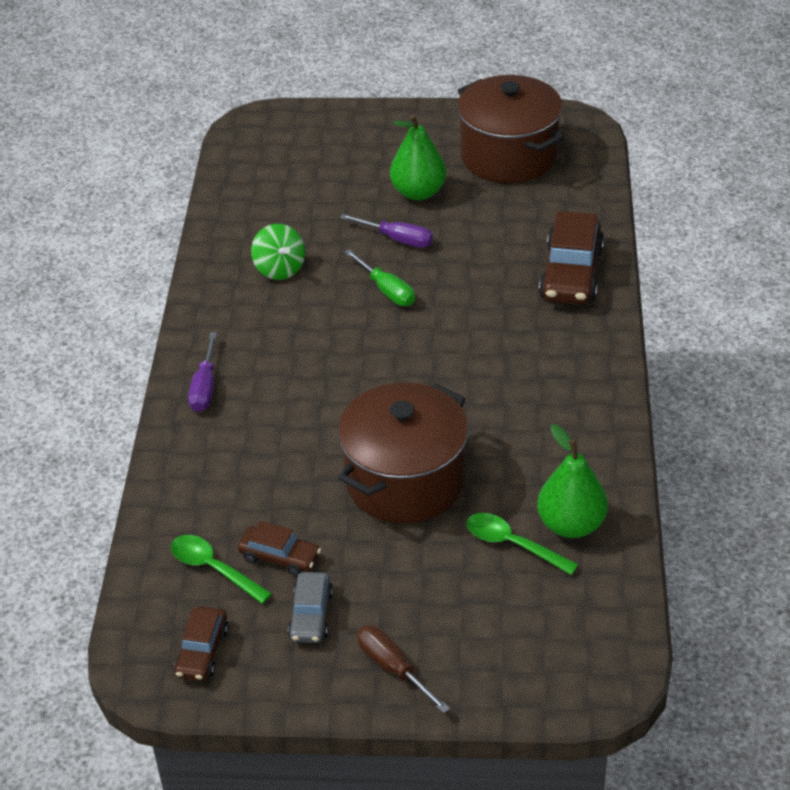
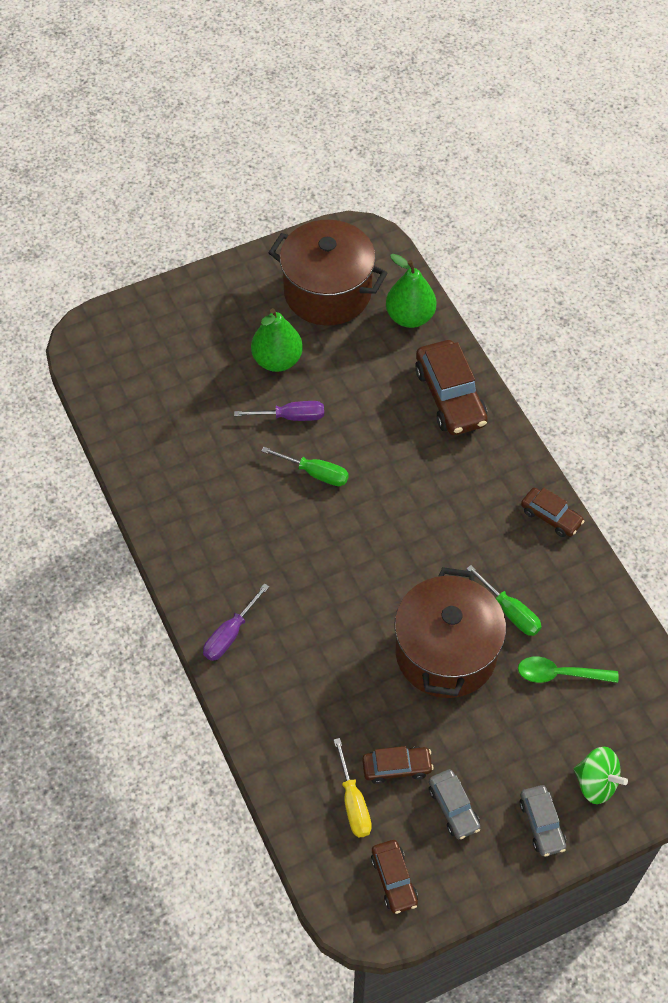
camera: 30 degrees left, 15 degrees up
(205, 387) = (230, 634): purple screwdriver -> purple screwdriver turned 60 degrees clockwise
(214, 569) = (353, 802): green spoon -> yellow screwdriver
(279, 269) = (213, 487): green spinning top -> green spinning top (596, 783)
(393, 668) = (541, 824): brown screwdriver -> grey car
(499, 471) = (510, 611): none -> green screwdriver
(571, 524) = (590, 637): green pear -> green pear (410, 317)
(605, 407) = (551, 517): none -> brown car

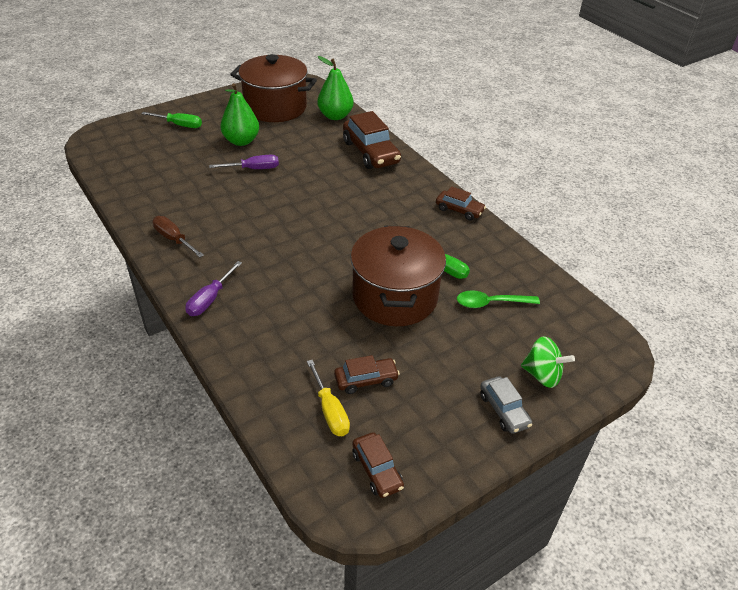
camera: 10 degrees left, 15 degrees down
(189, 535) = (174, 239): none -> brown screwdriver
(315, 473) = (274, 198): green screwdriver -> green screwdriver (179, 125)
(453, 807) = (422, 405): grey car -> none

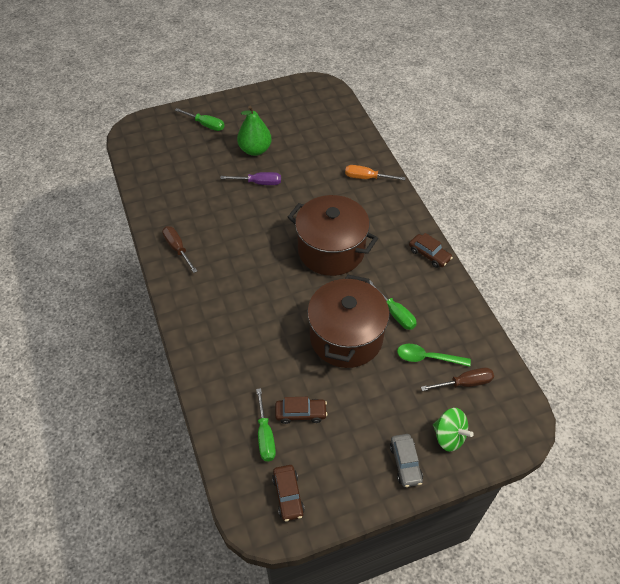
camera: 15 degrees right, 10 degrees up
(210, 299) = (195, 313): purple screwdriver -> none
(275, 107) = (293, 114): brown pot -> brown pot (331, 250)
(330, 410) = (265, 435): yellow screwdriver -> green screwdriver
(335, 116) = (345, 131): green pear -> none
(370, 152) = (367, 178): brown car -> orange screwdriver
(539, 321) = (464, 383): none -> brown screwdriver

